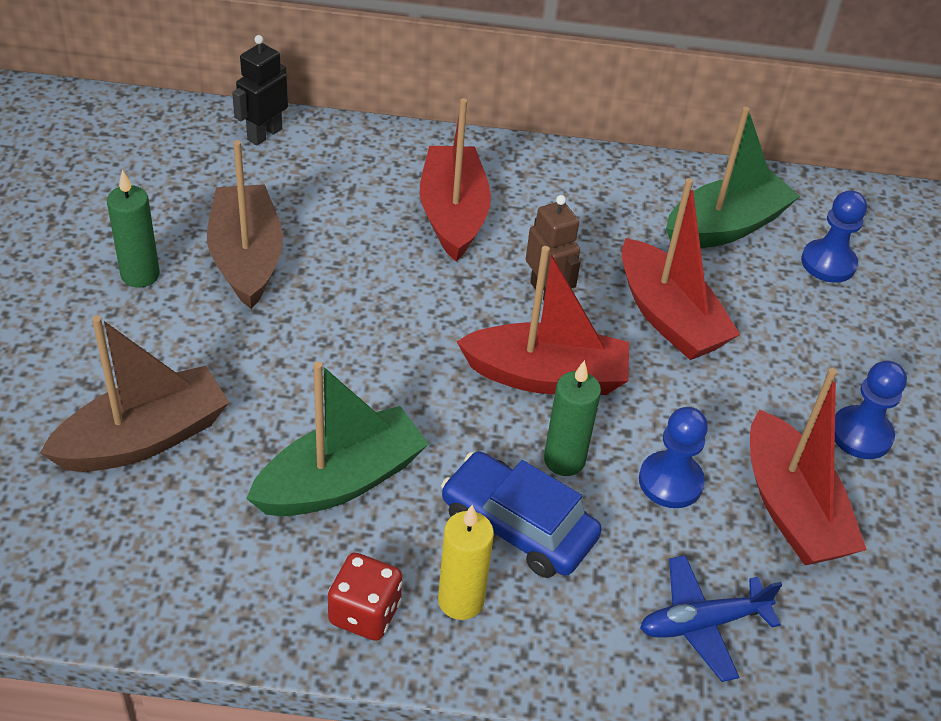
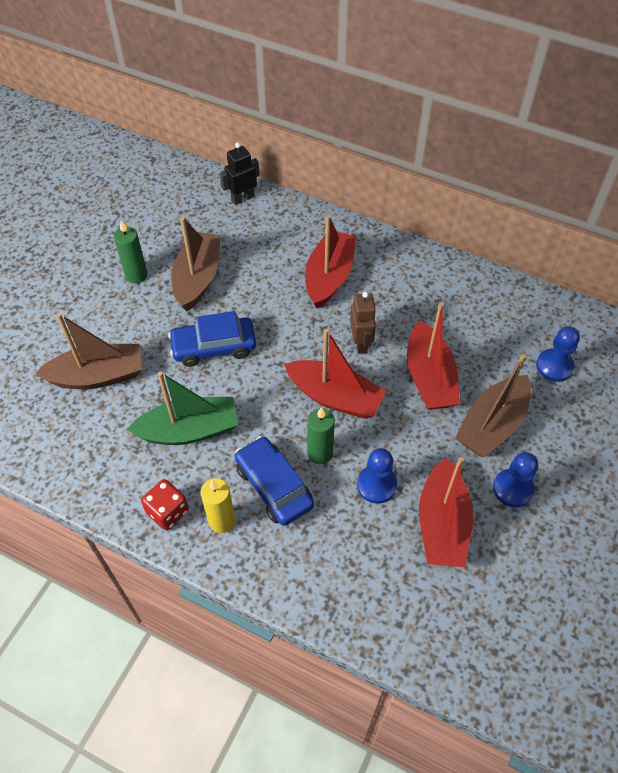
camera: 25 degrees right, 10 degrees up
(321, 350) = (214, 347): none -> blue car
(702, 624) = (351, 578): blue plane -> none
(725, 227) = (498, 324): green boat -> none
(787, 357) = (492, 424): none -> brown boat

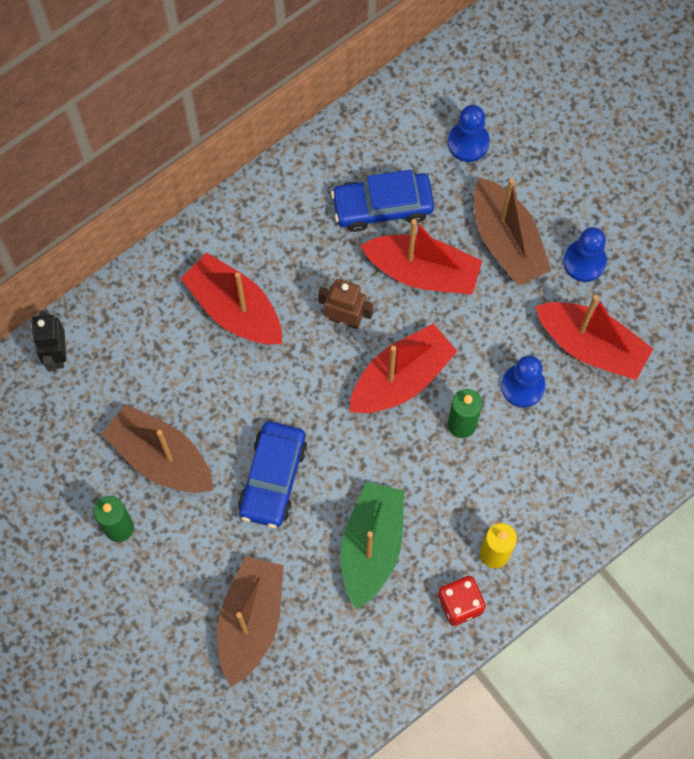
camera: 65 degrees left, 15 degrees up
(274, 486) = (479, 486): blue car -> blue car (382, 206)

